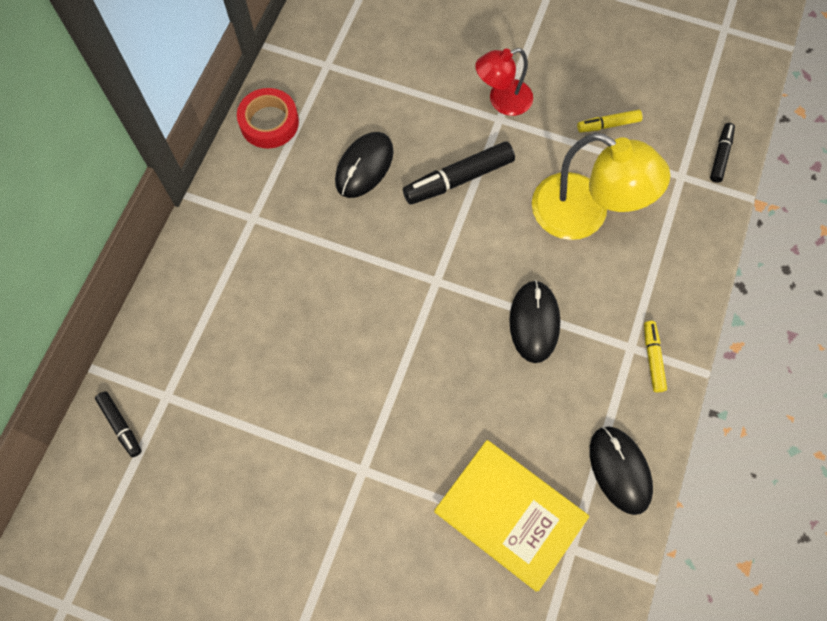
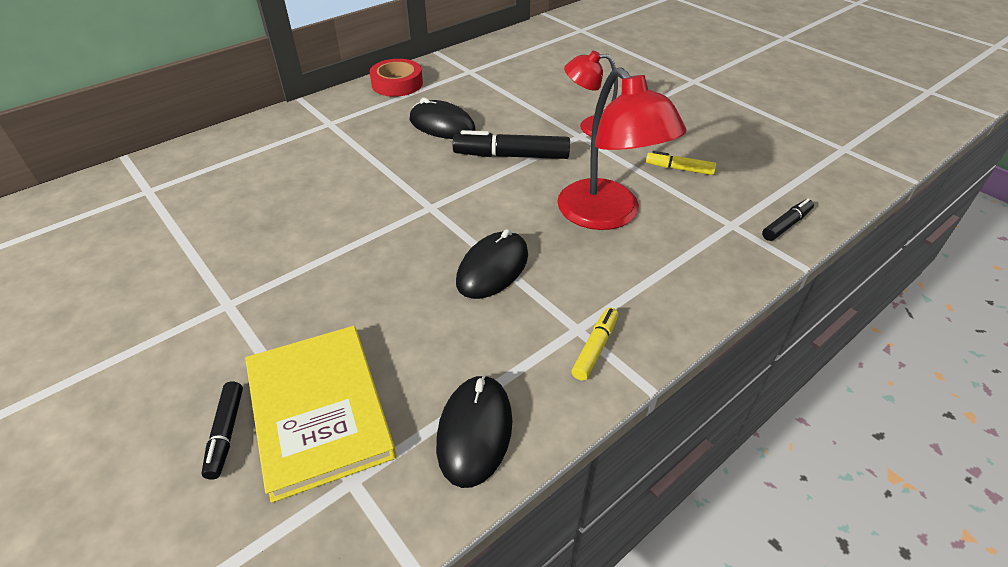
camera: 30 degrees right, 25 degrees down
(121, 425) = (96, 193): black marker -> black marker (226, 434)
(364, 166) = (442, 125): black mouse -> black mouse turned 60 degrees clockwise
(584, 215) = (608, 215): yellow lamp -> red lamp

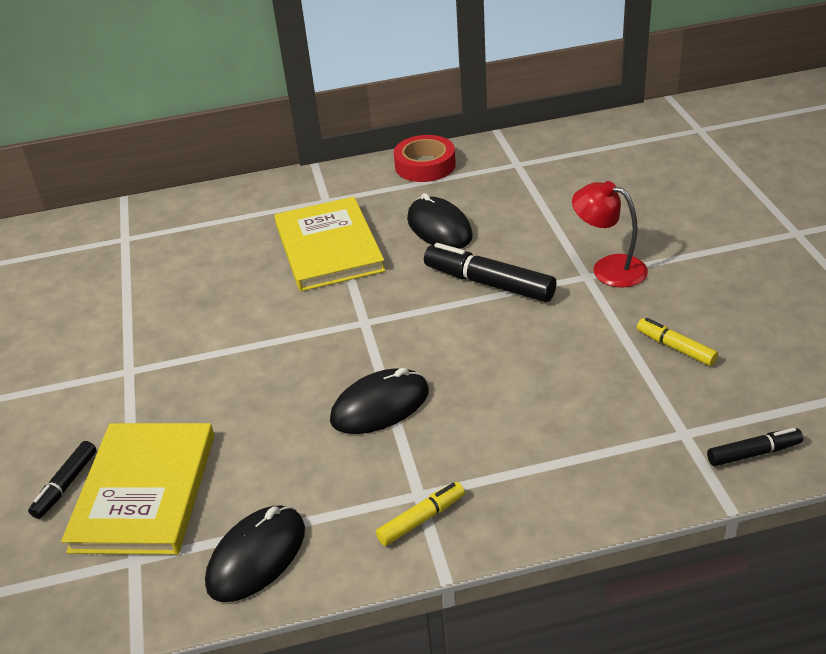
camera: 30 degrees right, 5 degrees down
(358, 158) = (329, 248): none -> yellow book
(608, 215) = (544, 382): red lamp -> none

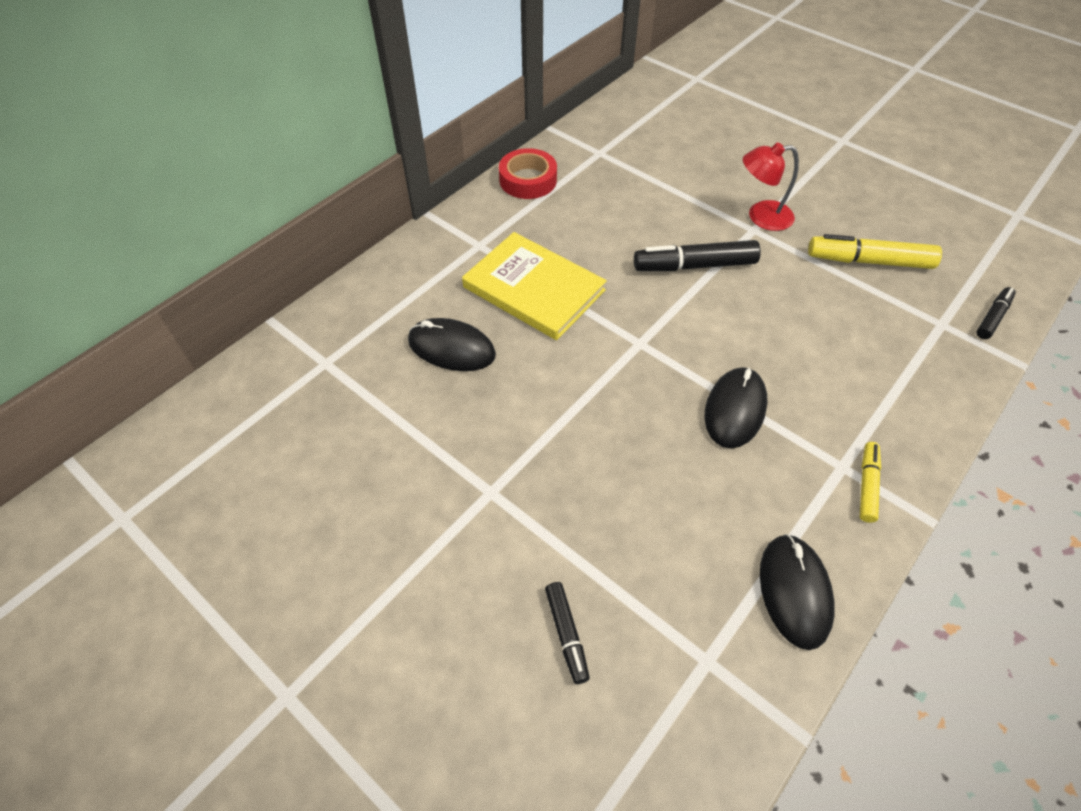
camera: 40 degrees left, 15 degrees up
(144, 491) = (642, 595): yellow book -> none
(439, 228) = (603, 233): black mouse -> black mouse (451, 348)
(675, 348) = (869, 261): yellow marker -> yellow marker, size x1.76

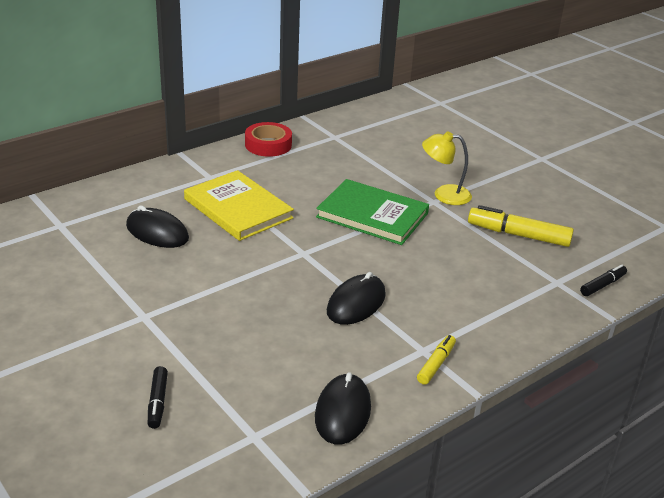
camera: 10 degrees right, 20 degrees down
(694, 266) = (372, 215): black marker -> green book
(761, 216) = (444, 194): red lamp -> yellow lamp

